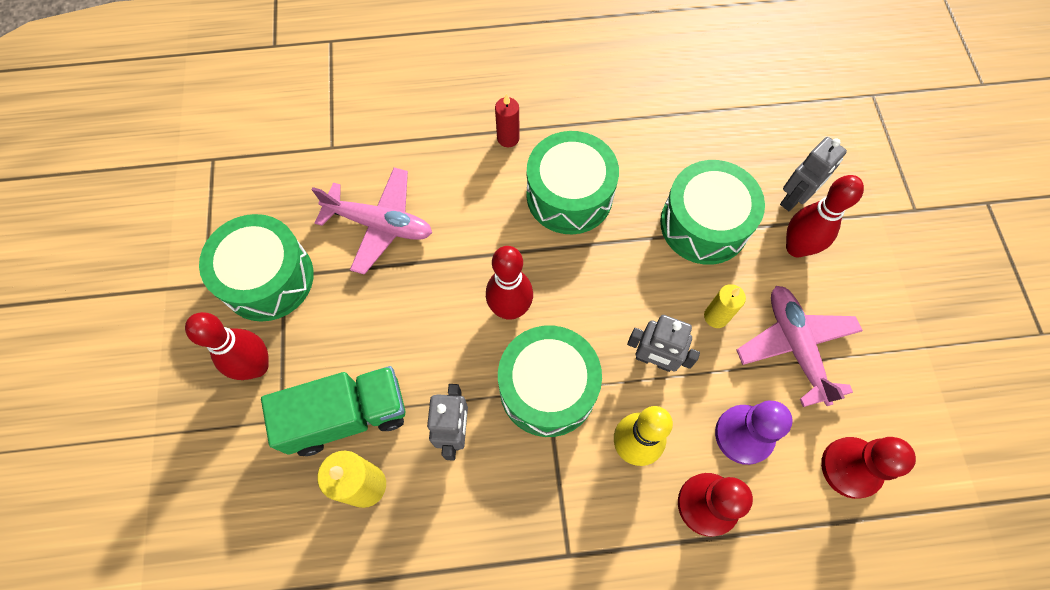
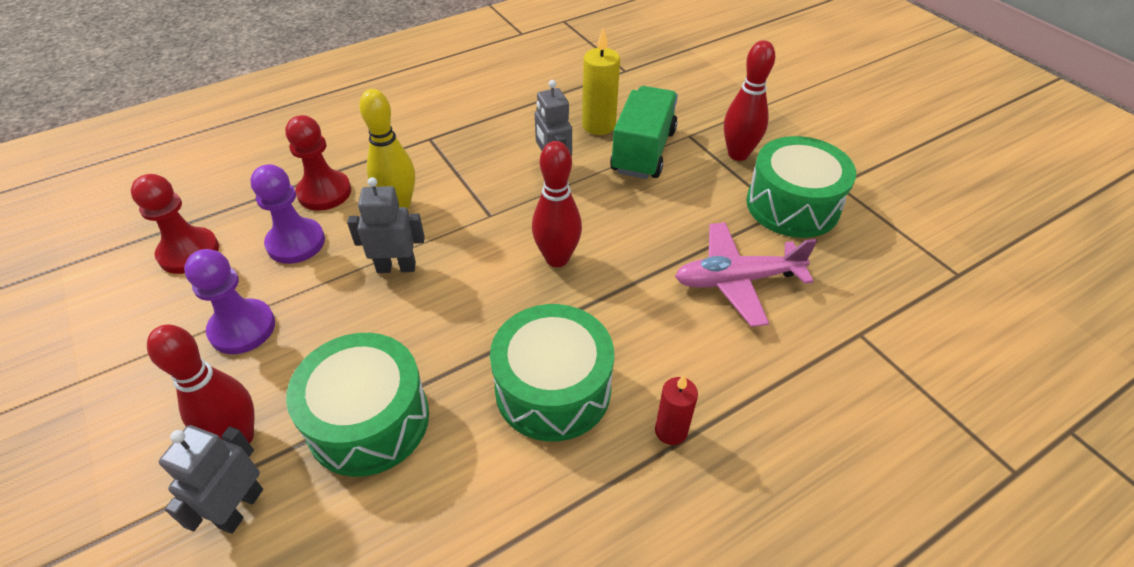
camera: 155 degrees right, 20 degrees down
(347, 416) = (643, 151): green truck -> green truck turned 150 degrees clockwise
(548, 388) = (490, 216): green drum -> none
(716, 316) = (337, 325): yellow candle -> none
(795, 346) = (242, 328): pink plane -> purple pawn

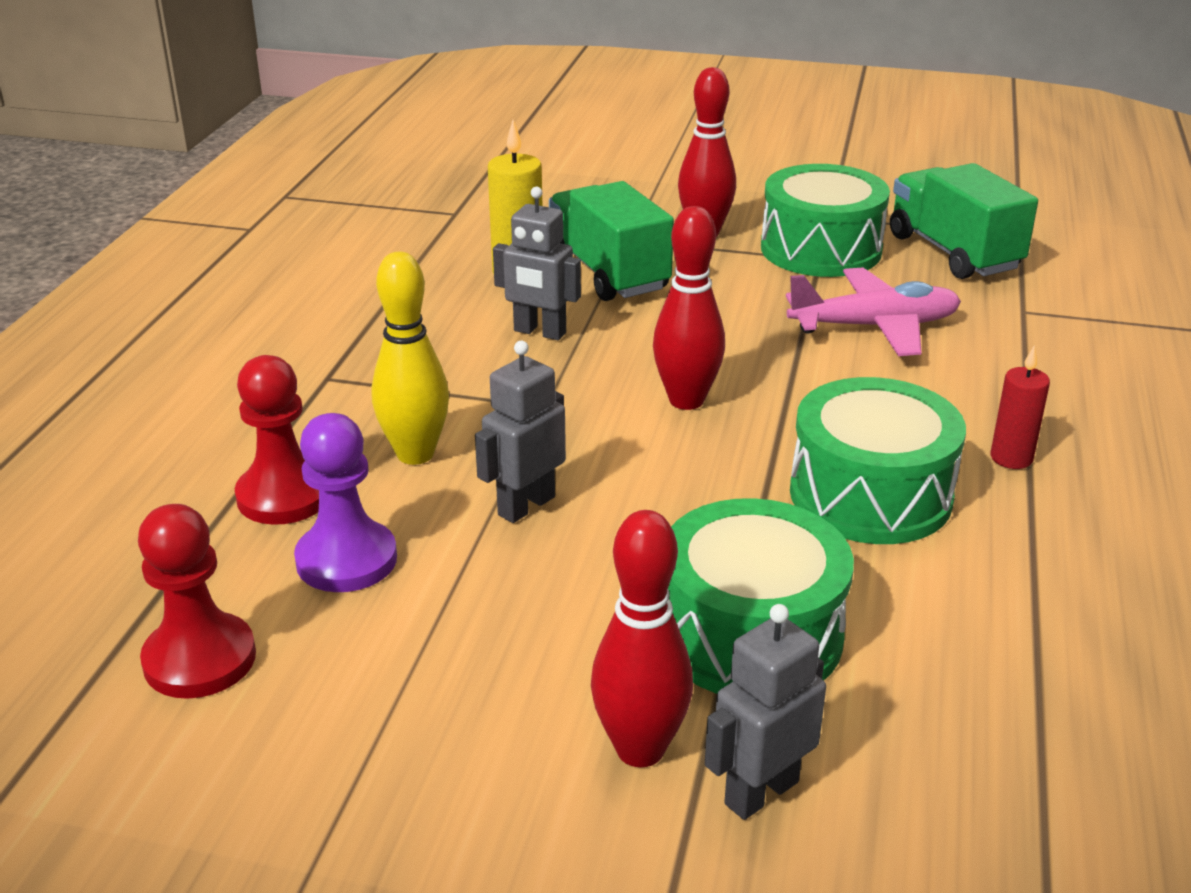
camera: 45 degrees left, 15 degrees down
(240, 508) = (761, 792): grey robot -> grey robot turned 75 degrees clockwise
(242, 328) = (443, 670): purple pawn -> none
(737, 280) = (874, 327): pink plane -> pink plane turned 135 degrees counterclockwise
(882, 259) = (953, 252): none -> green truck

